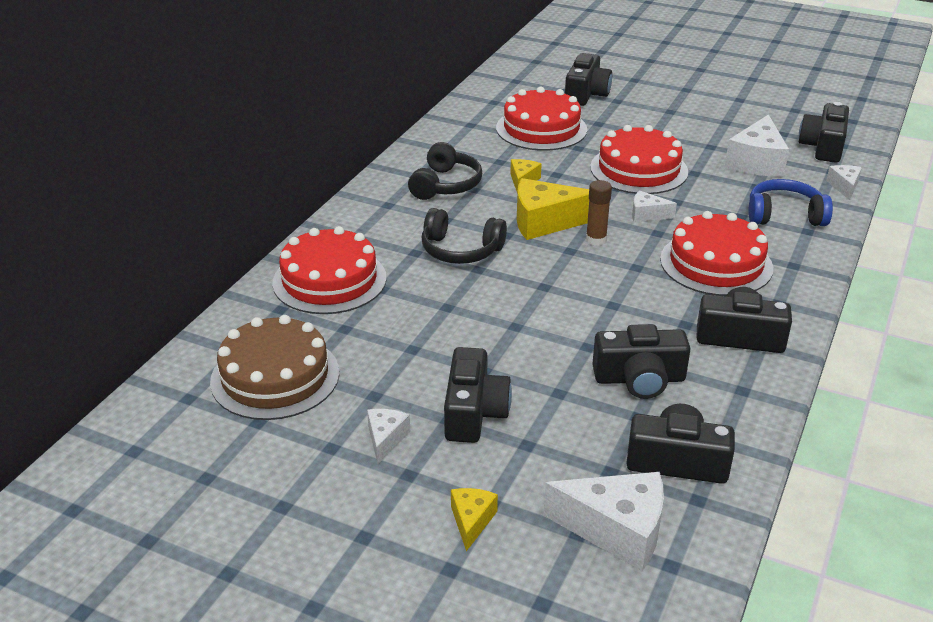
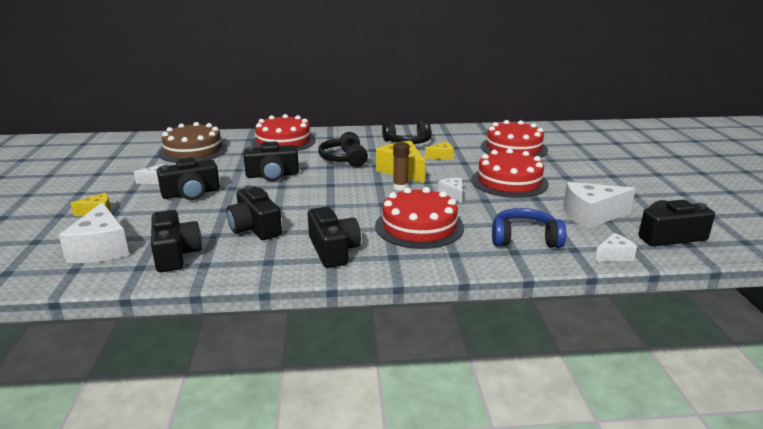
camera: 60 degrees right, 10 degrees down
(586, 94) = (584, 149): black camera -> black camera (272, 175)
(784, 215) = (524, 239): blue headphones -> blue headphones turned 60 degrees counterclockwise

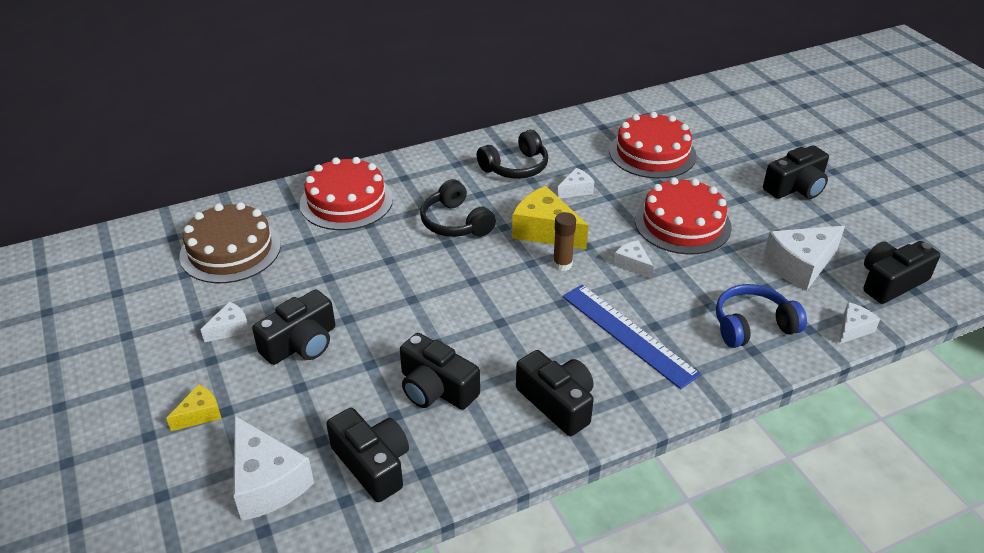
camera: 20 degrees left, 15 degrees up
(272, 175) = (383, 279): black camera -> black camera (795, 187)
(419, 226) = (628, 334): red cake -> blue ruler
(441, 156) = (576, 190): yellow cheese -> white cheese

